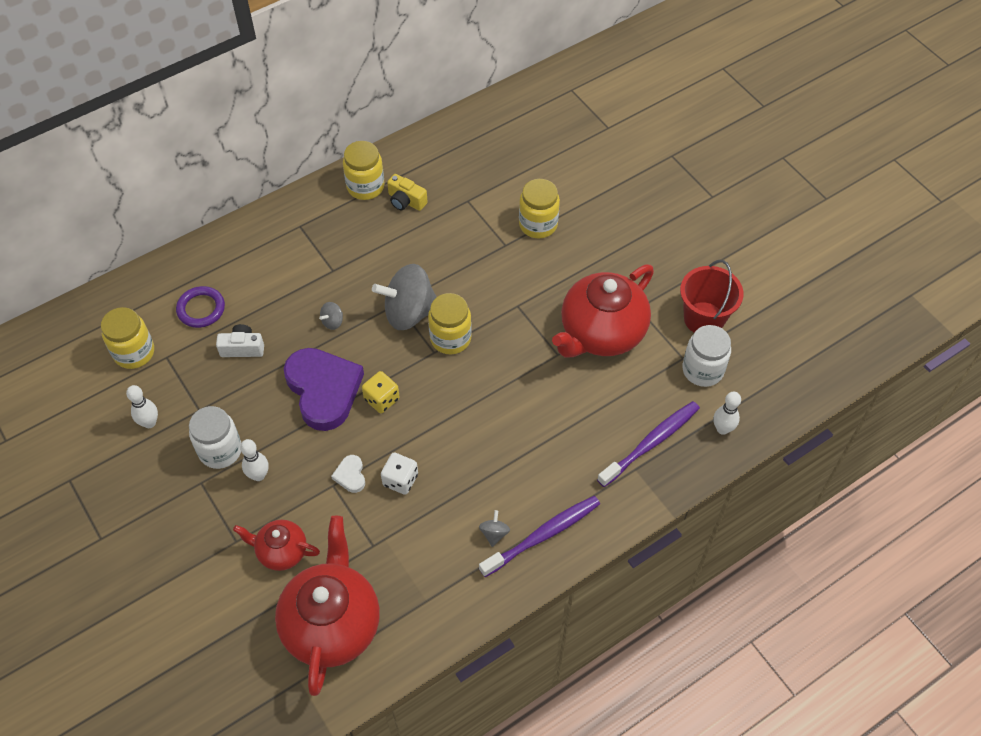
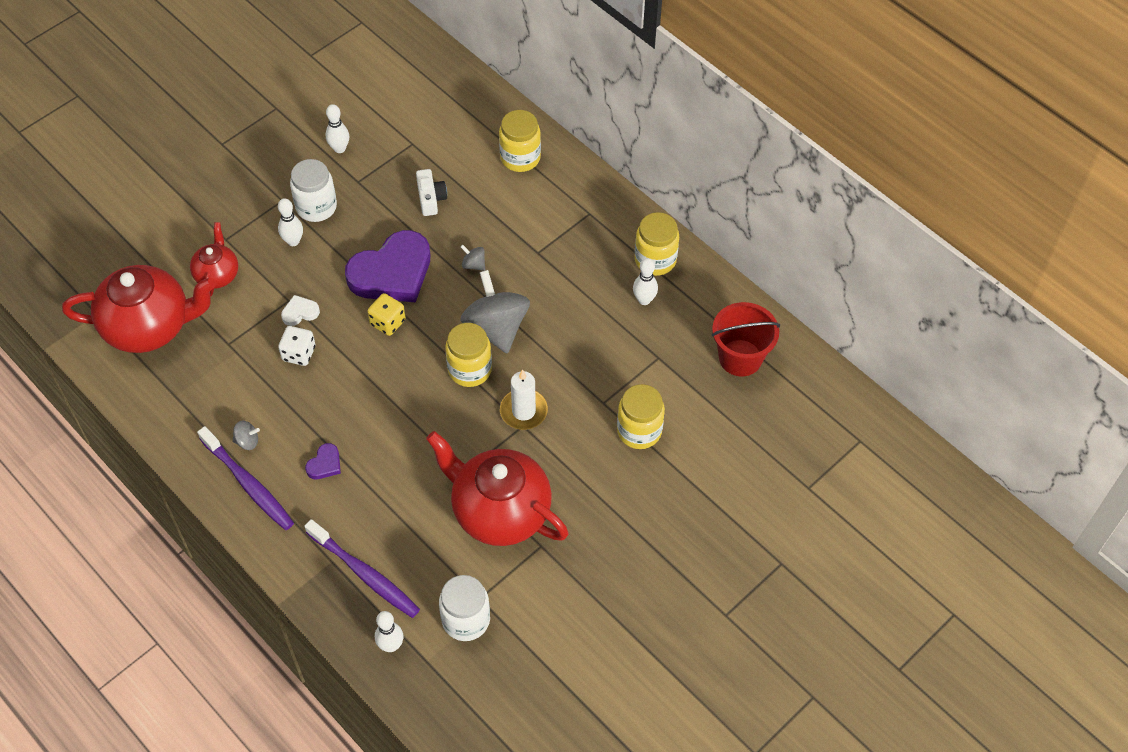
camera: 80 degrees right, 0 degrees up
(134, 352) = (413, 119): yellow jar -> yellow jar (520, 158)
(201, 309) = (471, 157): purple ring -> none
(406, 201) = (644, 300): yellow camera -> white bowling pin
(503, 303) = (523, 411): none -> white candle
(531, 466) = (325, 464): none -> purple heart
(704, 319) = (537, 617): red bucket -> red bucket (740, 358)

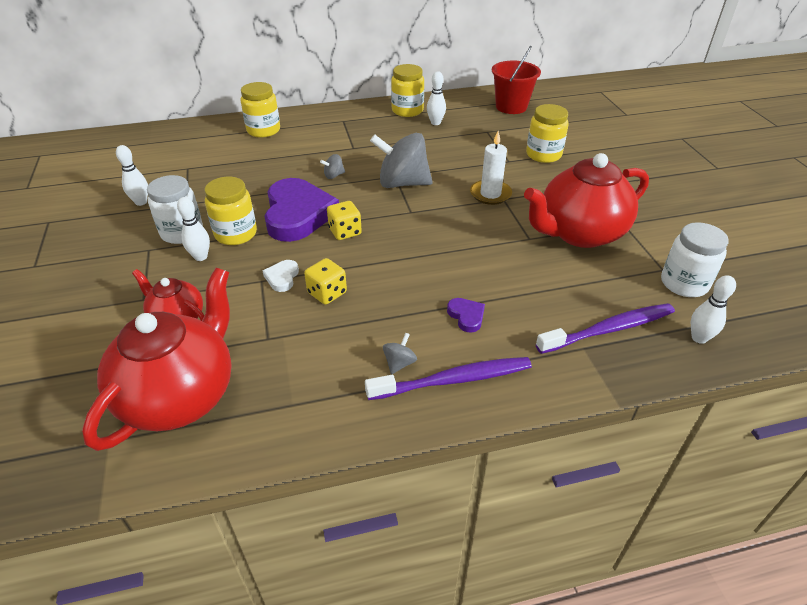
camera: 60 degrees left, 15 degrees down
(299, 353) = (327, 293): white dice -> yellow dice
(431, 199) = (250, 175): white camera -> none
(470, 370) = (430, 206): yellow jar -> yellow jar (236, 234)

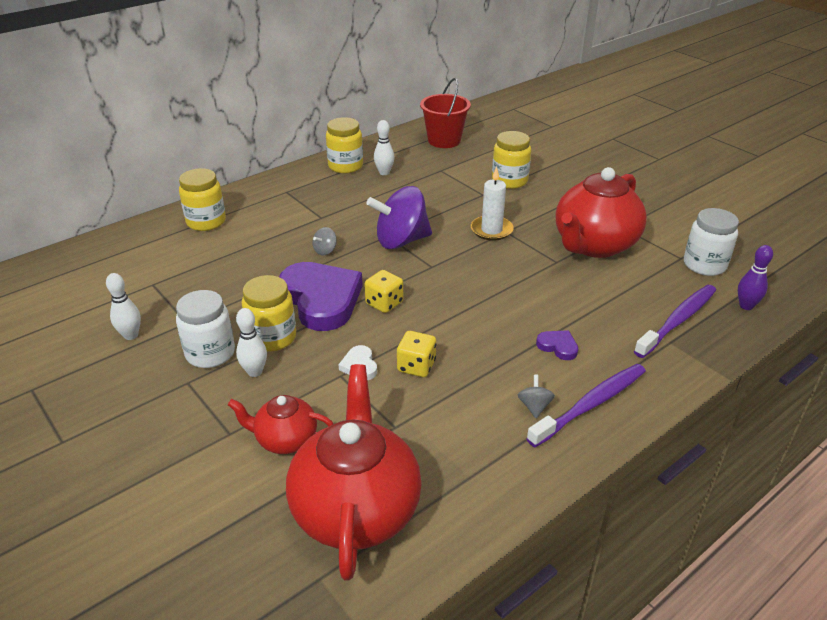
camera: 25 degrees left, 5 degrees down
(402, 183) = (401, 241): grey spinning top -> purple spinning top
(699, 338) = (746, 306): white bowling pin -> purple bowling pin

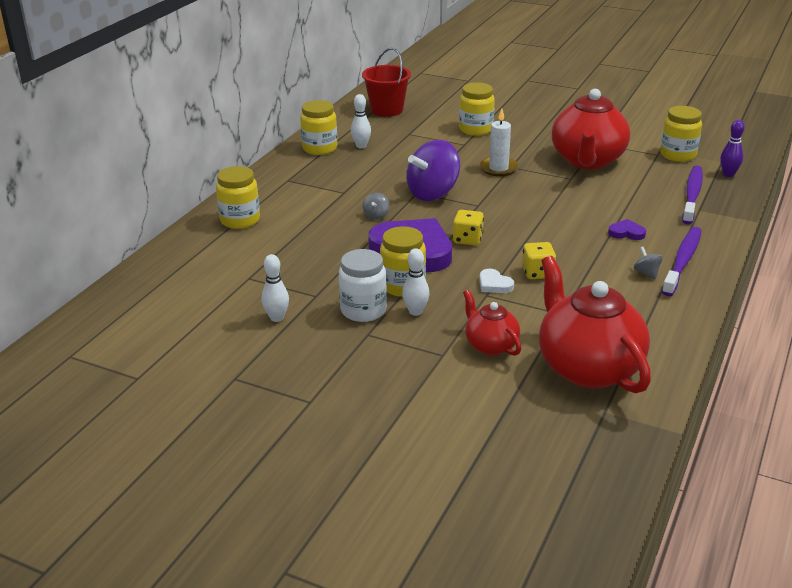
camera: 25 degrees left, 5 degrees down
(285, 440) = (490, 345): red teapot -> red teapot turned 75 degrees clockwise
(704, 265) = (678, 155): white jar -> yellow jar

